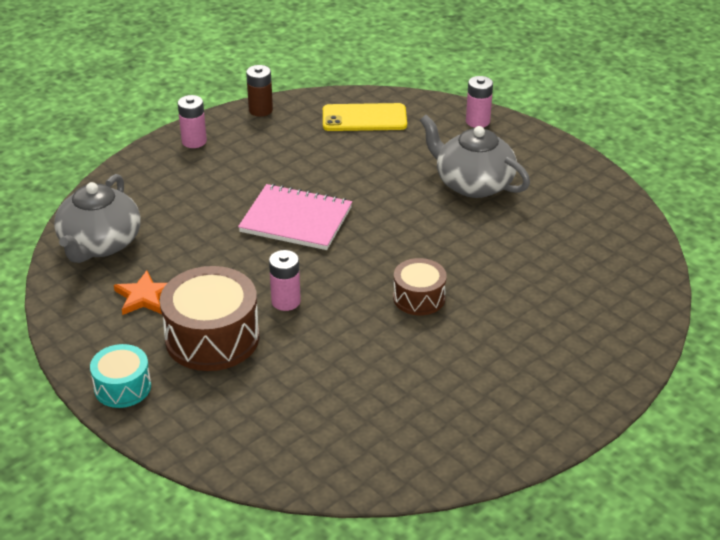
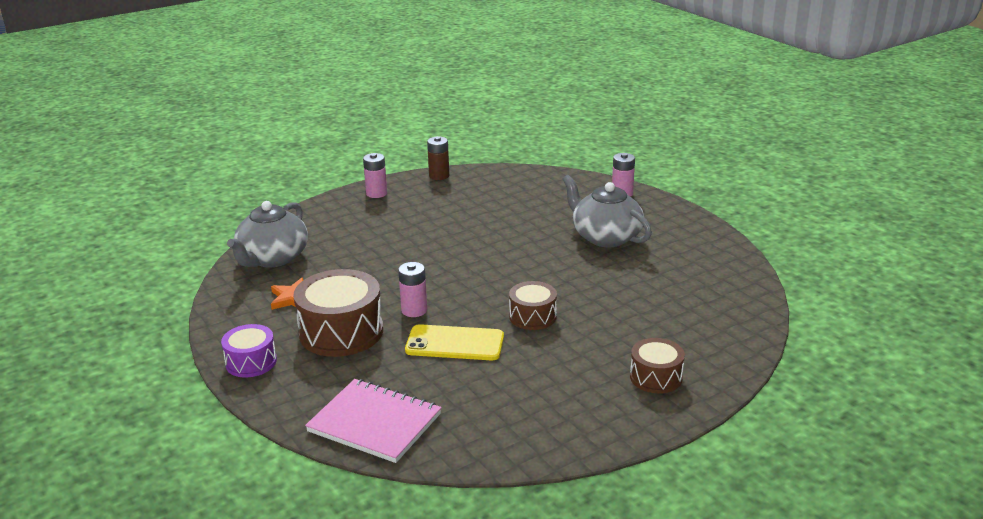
camera: 10 degrees right, 10 degrees down
(122, 387) = (251, 362): turquoise drum -> purple drum
(296, 220) = (443, 252): pink notebook -> pink notebook (375, 423)
(364, 118) = (524, 186): yellow phone -> yellow phone (455, 343)
(567, 363) = (656, 377): none -> brown drum

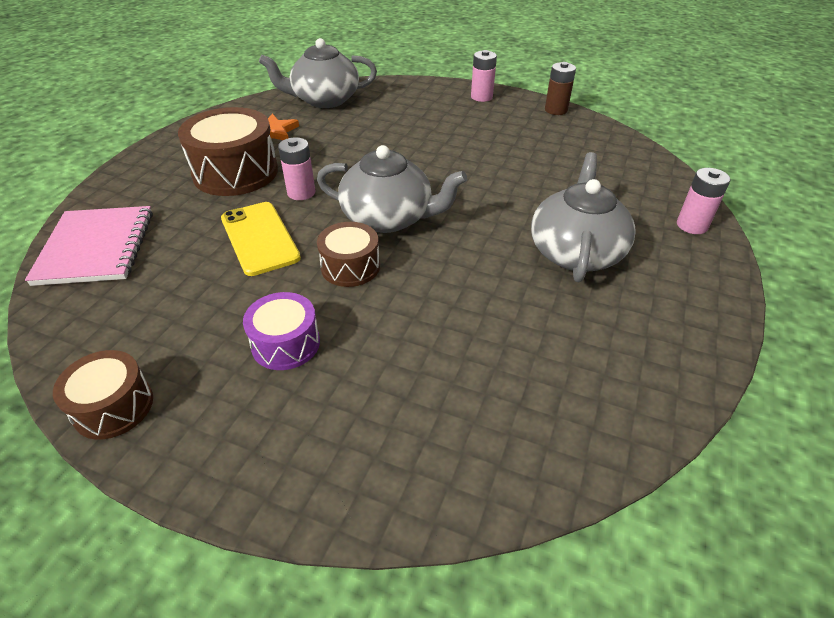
camera: 55 degrees right, 15 degrees up
(251, 362) = (162, 153): purple drum -> purple drum (286, 343)
(493, 285) = (388, 218): none -> grey teapot
(656, 377) = (290, 423): brown drum -> brown drum (113, 407)

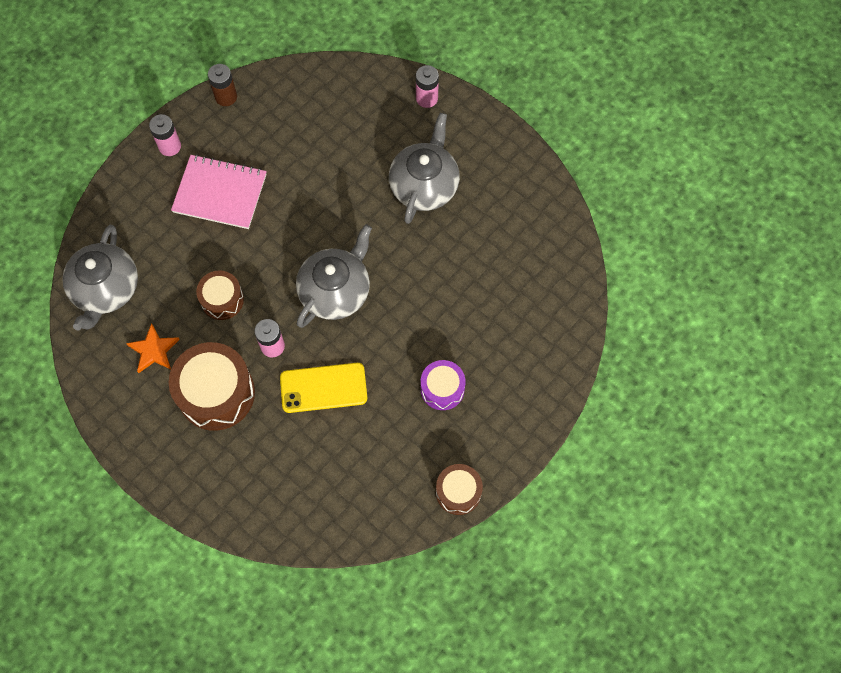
camera: 70 degrees left, 25 degrees up
(96, 247) = (287, 508): pink notebook -> pink notebook (220, 193)
(350, 267) = (383, 333): brown drum -> brown drum (222, 300)
(575, 252) = (424, 185): grey teapot -> grey teapot turned 75 degrees clockwise

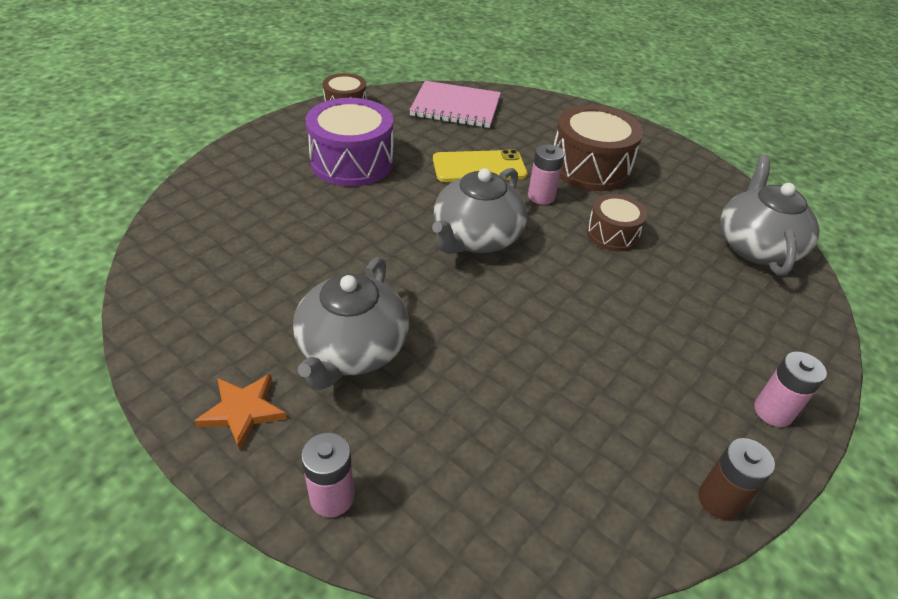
camera: 175 degrees right, 25 degrees down
(154, 350) = (670, 197): orange star -> orange star (243, 411)
(220, 193) = (662, 344): pink notebook -> pink notebook (455, 107)
(442, 389) = (352, 162): purple drum -> purple drum, size x1.74

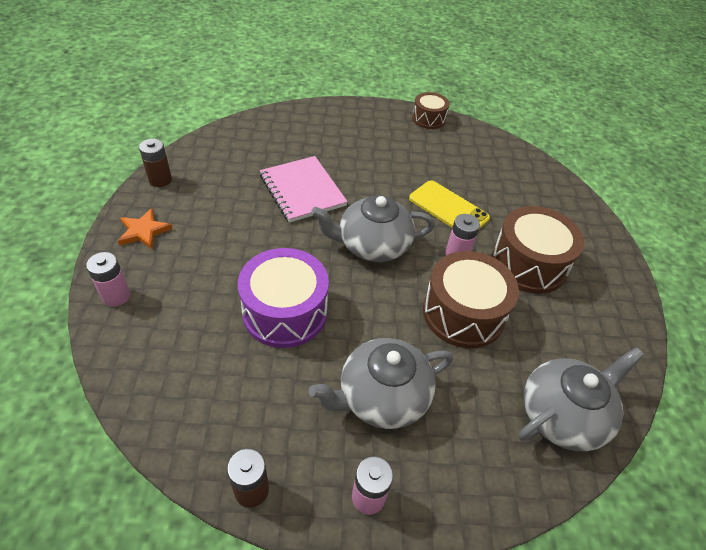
camera: 50 degrees right, 5 degrees up
(164, 347) = (160, 180): none -> brown battery
(352, 162) = (377, 153): purple drum -> purple drum (285, 312)
(352, 349) = (220, 245): grey teapot -> grey teapot (382, 396)
(455, 107) = (500, 162): pink notebook -> pink notebook (302, 190)
(612, 234) = (463, 313): brown drum -> brown drum, size x1.74

